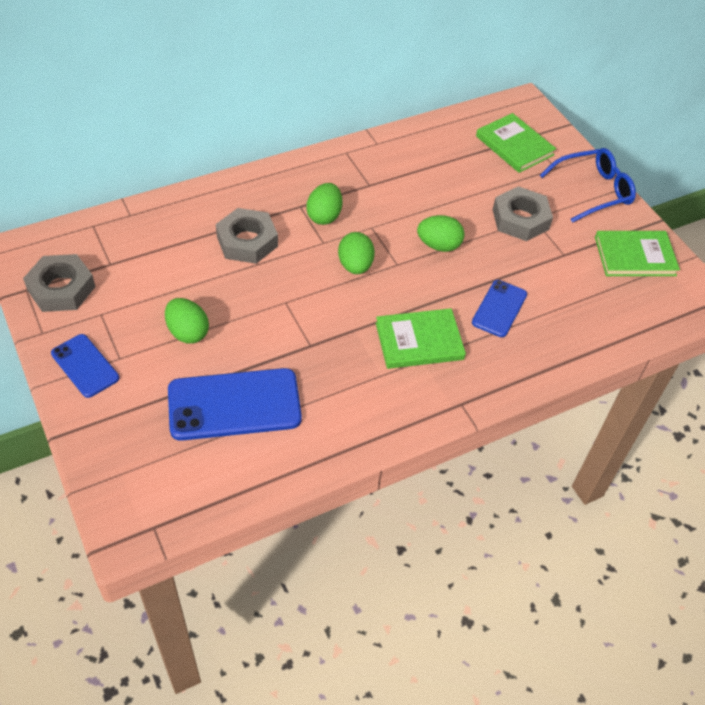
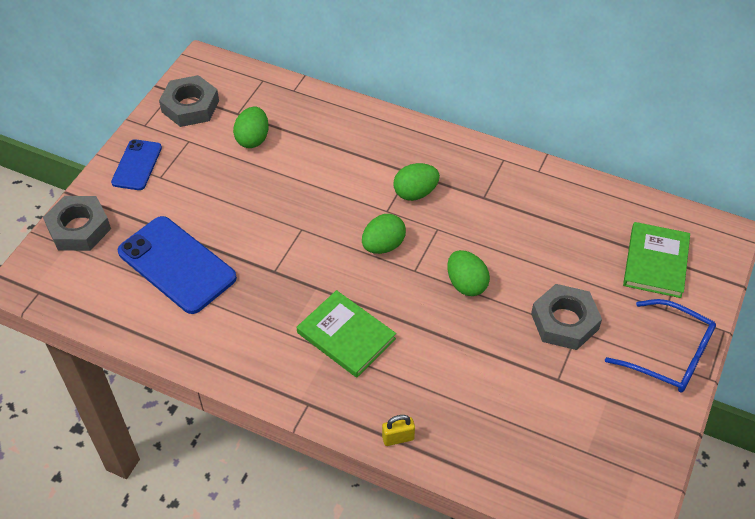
camera: 55 degrees right, 0 degrees up
(188, 332) = (217, 195): green egg -> green egg (253, 139)
(247, 241) = (338, 167): grey nut -> grey nut (79, 228)
(499, 308) = (439, 369): blue phone -> none
(539, 370) = (398, 438): none -> yellow padlock
(635, 256) = (619, 436): green book -> none

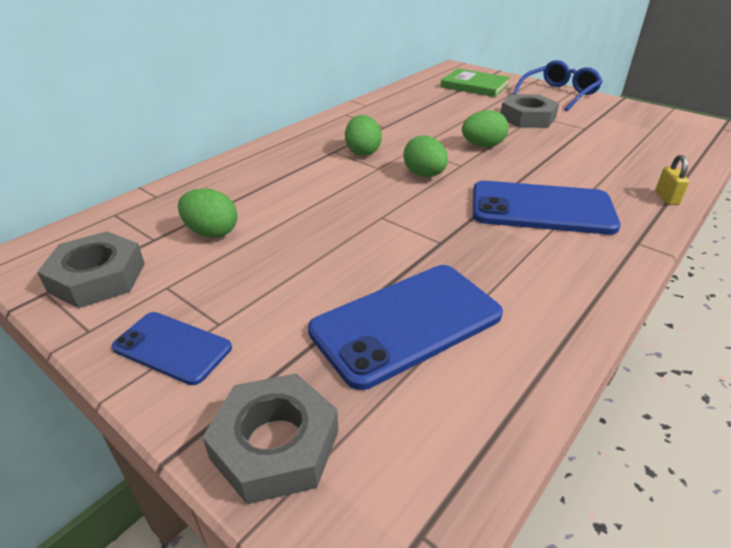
camera: 75 degrees left, 15 degrees down
(346, 336) = (541, 208): green book -> blue phone

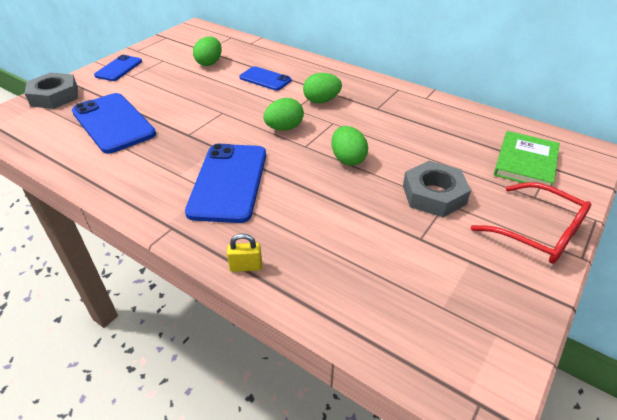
camera: 85 degrees right, 5 degrees up
(97, 277) = (174, 44): grey nut -> none
(292, 185) = (265, 79): none -> blue phone
(559, 94) = (538, 232): blue glasses -> red glasses

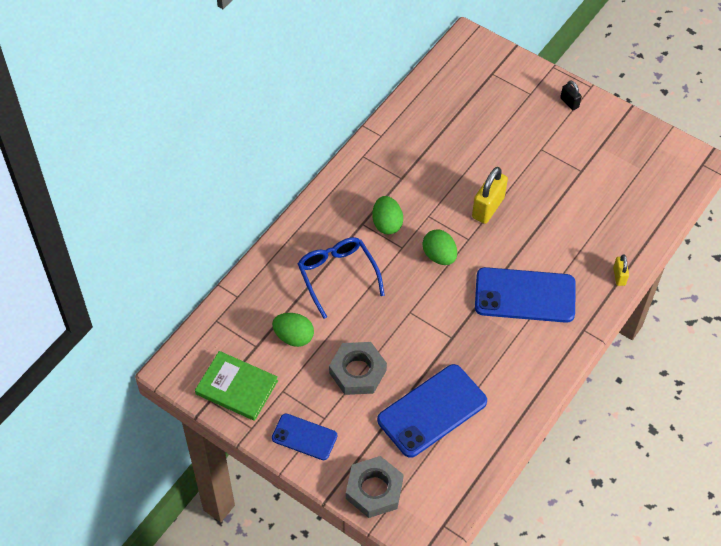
camera: 90 degrees left, 15 degrees up
(265, 79) = (337, 276): blue phone -> blue glasses
(348, 159) = (488, 208): green egg -> yellow padlock
(434, 194) = (532, 155): grey nut -> grey nut (357, 371)
(525, 162) = (487, 87): green book -> green book (236, 387)
(538, 232) = (569, 103): red glasses -> black padlock

